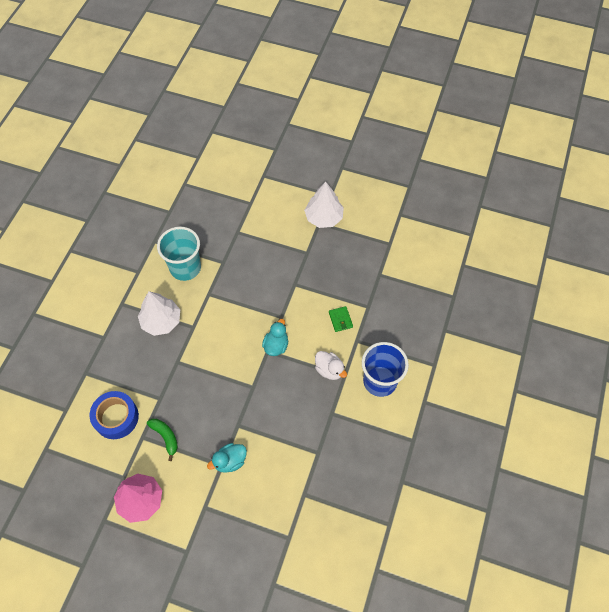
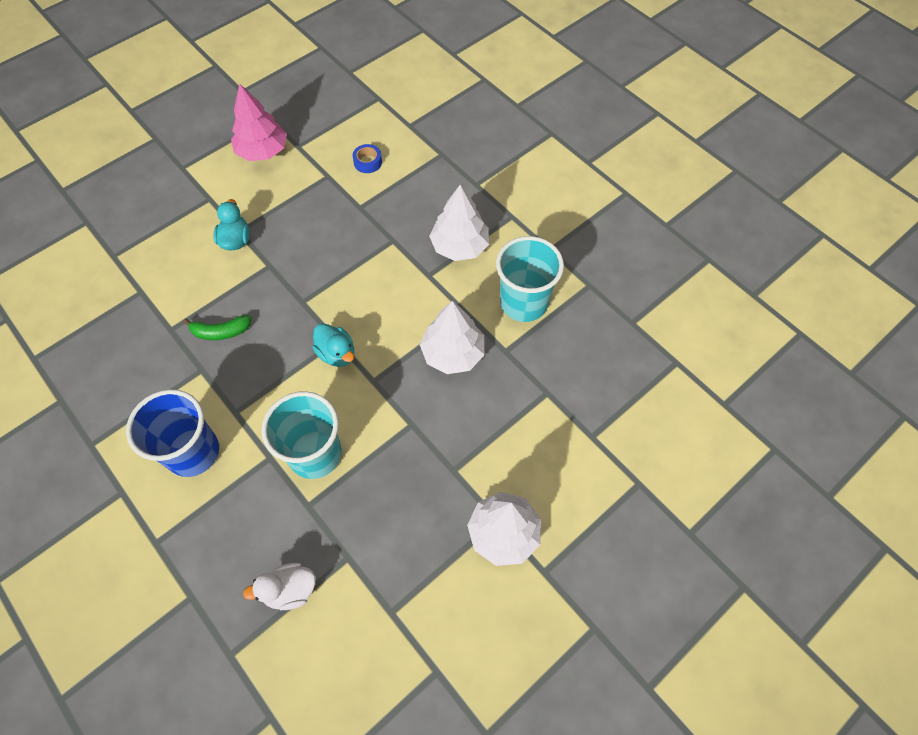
camera: 120 degrees right, 0 degrees up
(116, 417) = (368, 162): blue tape -> blue tape, size x0.52
(165, 437) = (311, 195): green banana -> green banana (221, 332)
(240, 286) = (453, 353): none -> white tree
(329, 370) = (256, 398): white duck -> white duck (290, 590)
(340, 320) = (315, 454): green wallet -> turquoise cup

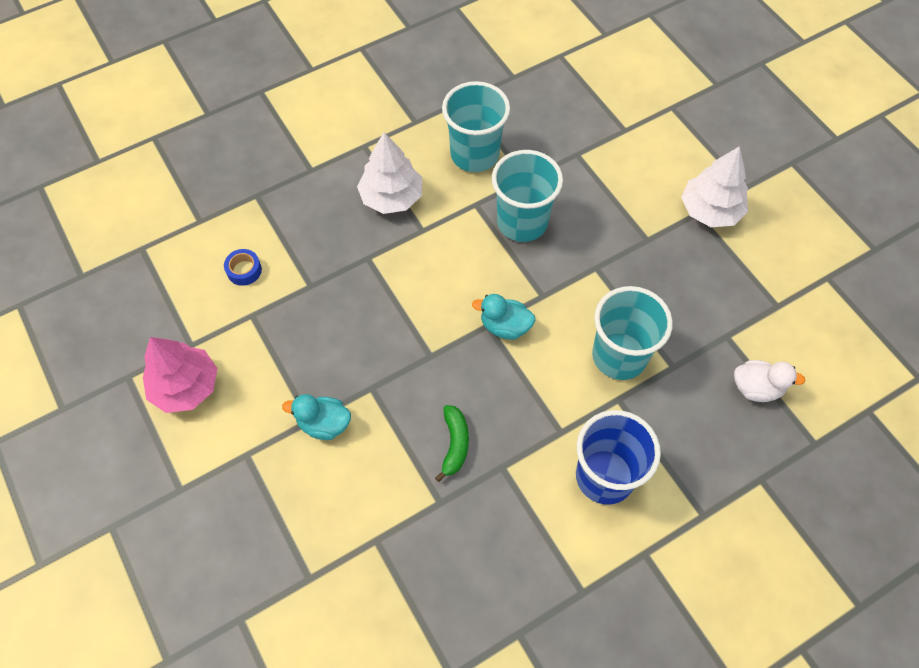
camera: 80 degrees left, 0 degrees up
(290, 590) = (756, 388): white duck -> white duck turned 75 degrees counterclockwise
(337, 354) = (505, 326): turquoise duck -> turquoise duck turned 135 degrees counterclockwise
(453, 353) = (522, 222): white tree -> turquoise cup

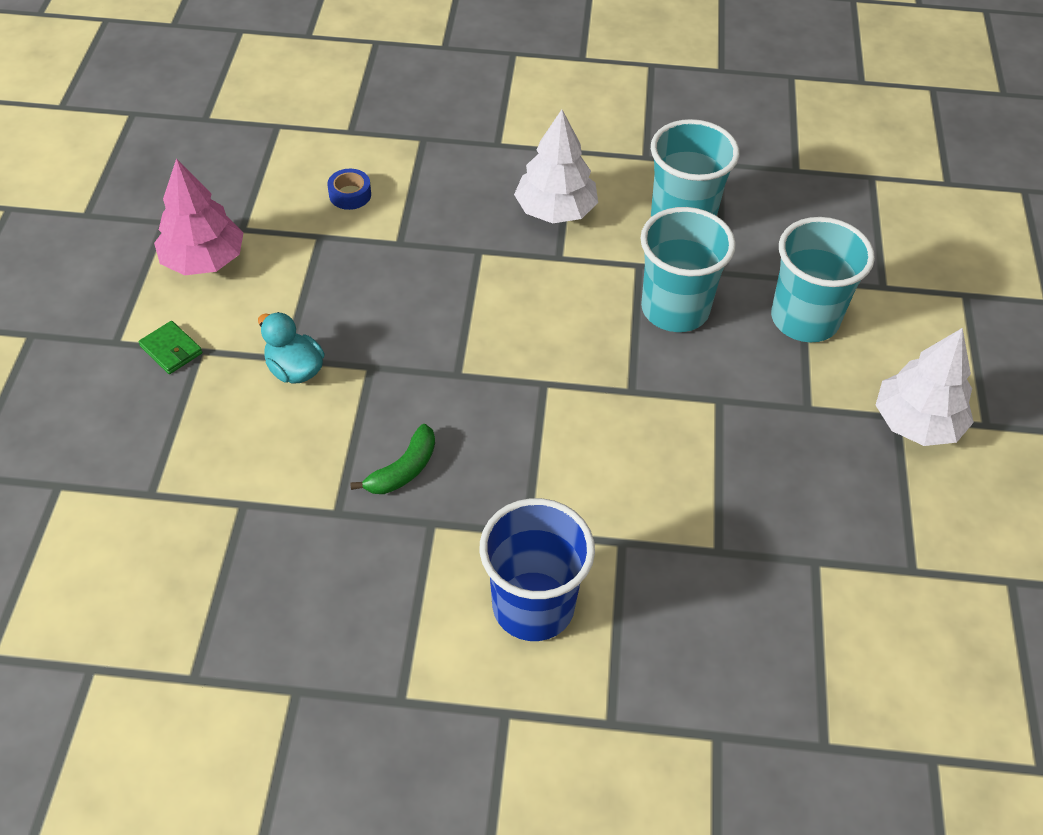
camera: 35 degrees right, 10 degrees down
(226, 468) = (171, 350): none -> green wallet
(505, 326) = (561, 395): turquoise duck -> none
(619, 356) = (663, 501): turquoise cup -> turquoise cup (804, 319)
(756, 388) = (802, 638): white duck -> none

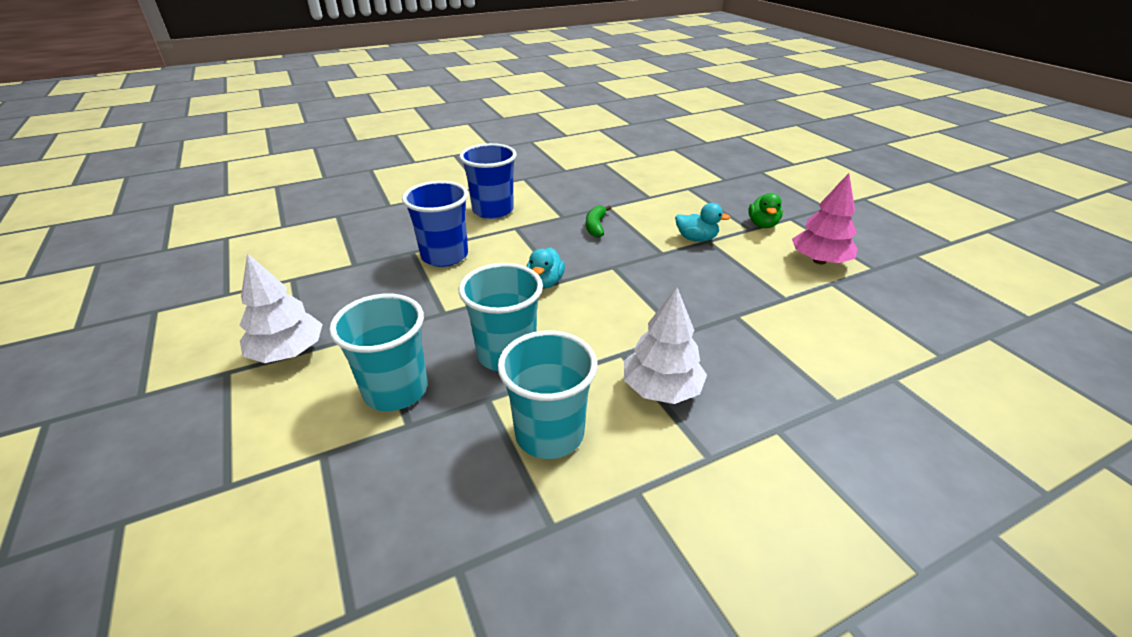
camera: 150 degrees right, 15 degrees down
(171, 350) = (762, 224): green wallet -> green duck
(350, 195) = (811, 330): blue tape -> none
(566, 389) = (545, 282): none -> turquoise duck
(672, 514) = (444, 256): none -> blue cup

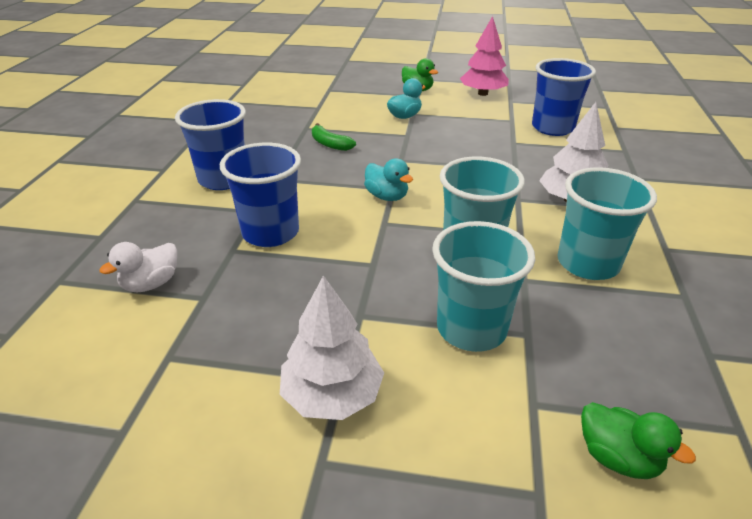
camera: 55 degrees left, 0 degrees up
(281, 524) = (618, 457): none -> green duck
(355, 242) = (151, 284): none -> white duck
(811, 330) = (552, 128): none -> blue cup

